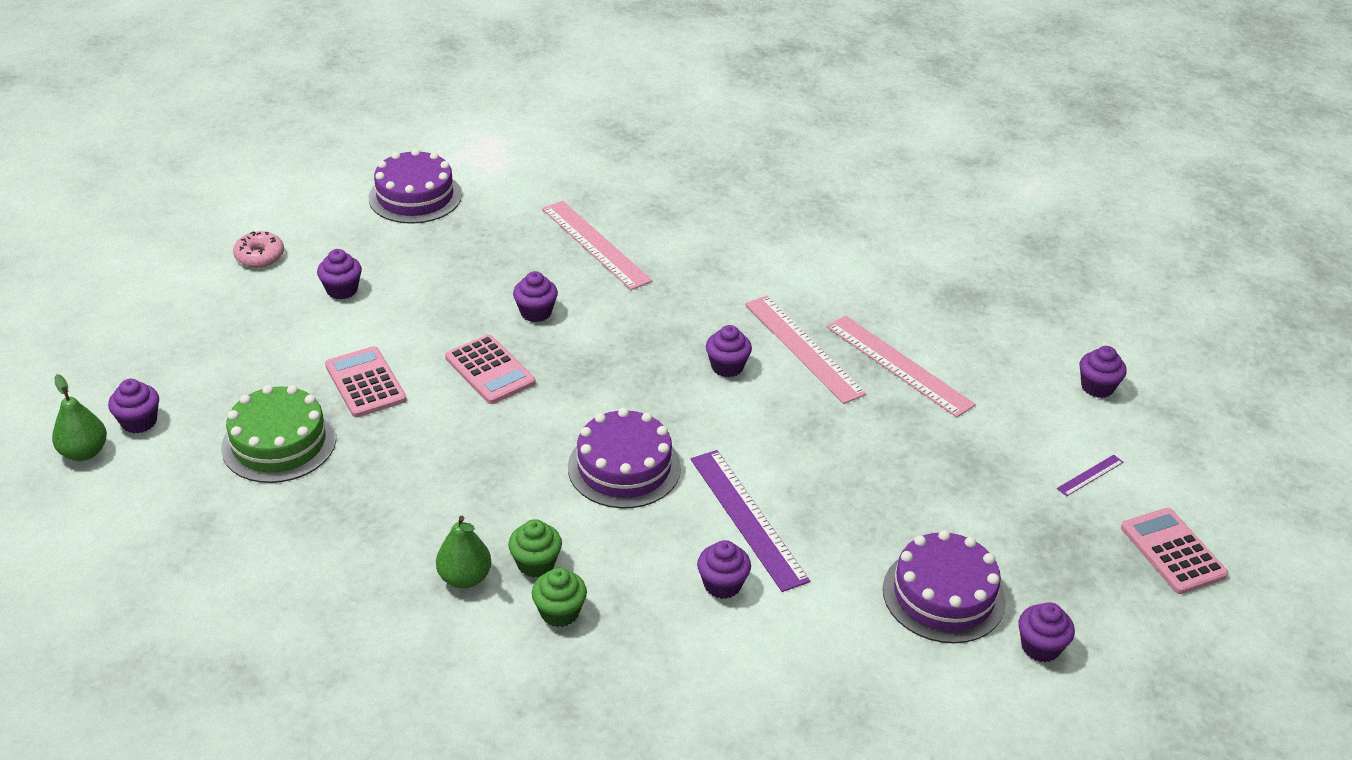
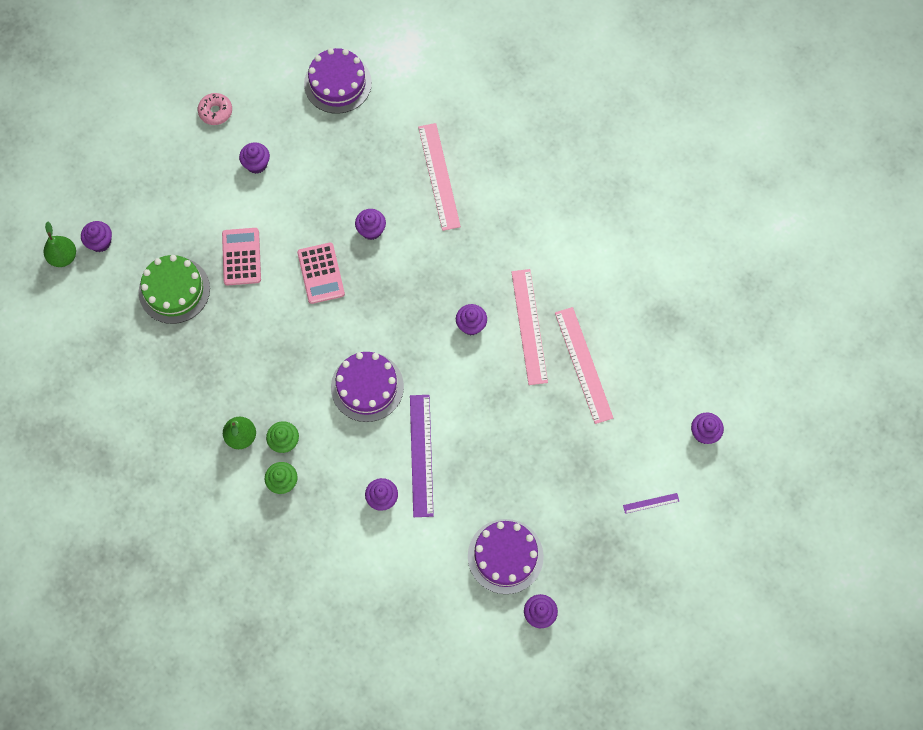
camera: 25 degrees right, 30 degrees up
(1172, 551) = (663, 580): pink calculator -> none

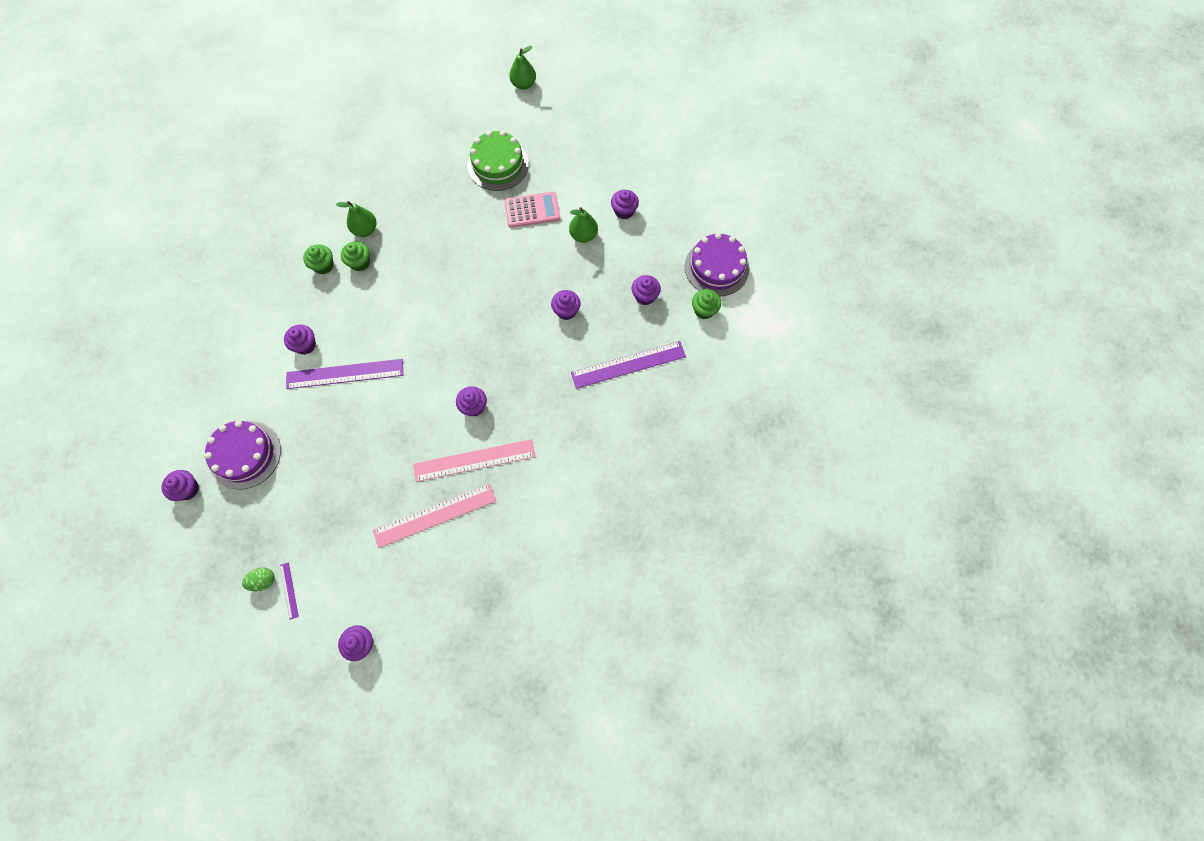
camera: 85 degrees right, 0 degrees up
(100, 242) = (538, 107): purple cupcake -> purple cupcake (645, 296)
(215, 112) = (672, 173): pink donut -> none
(281, 207) = (583, 235): none -> green pear
(321, 273) = (520, 274): pink calculator -> none
(367, 387) = (411, 323): purple cake -> none
(385, 100) = (704, 310): none -> green cupcake
(439, 176) = (628, 365): pink ruler -> purple ruler
(640, 529) = (263, 581): none -> green egg

